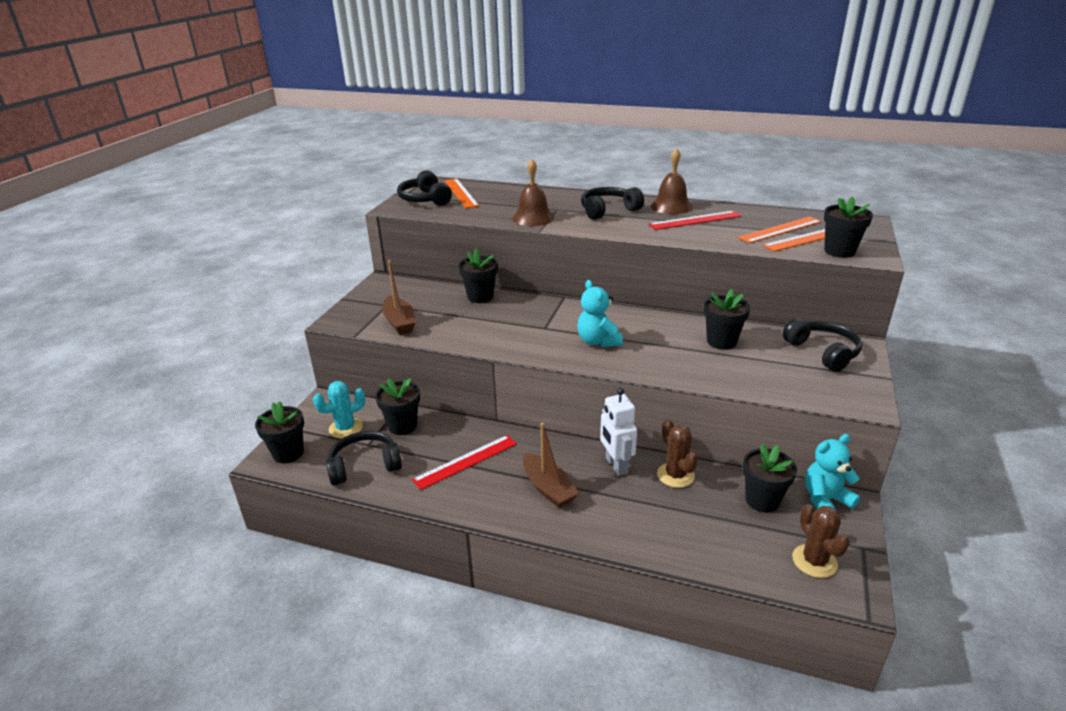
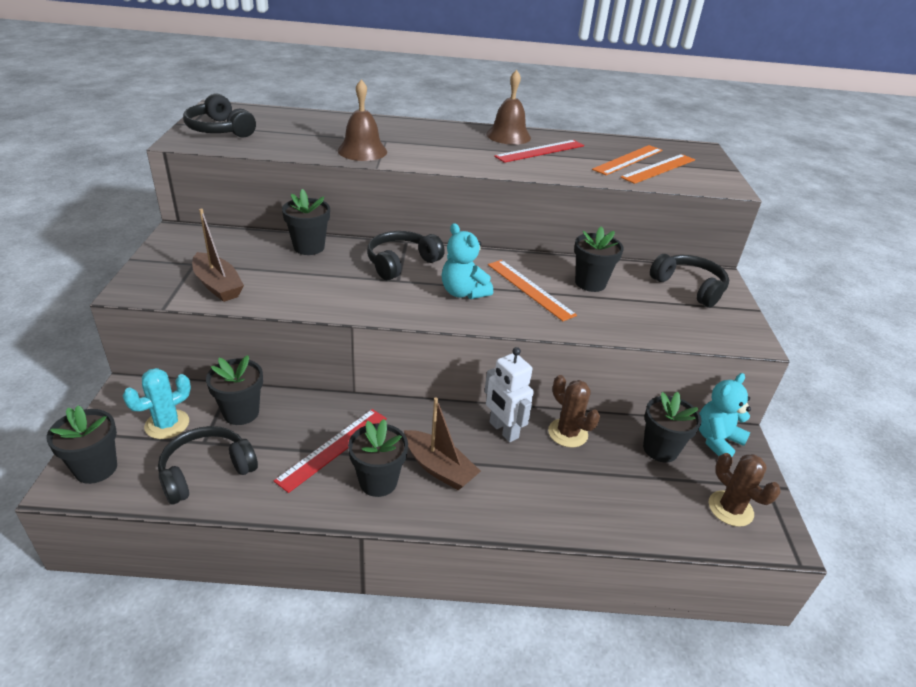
camera: 20 degrees left, 5 degrees up
(461, 193) = (262, 122): orange ruler -> orange ruler (530, 289)
(608, 210) = (443, 141): black headphones -> black headphones (401, 263)
(839, 251) = (695, 181): black flower pot -> black flower pot (378, 481)

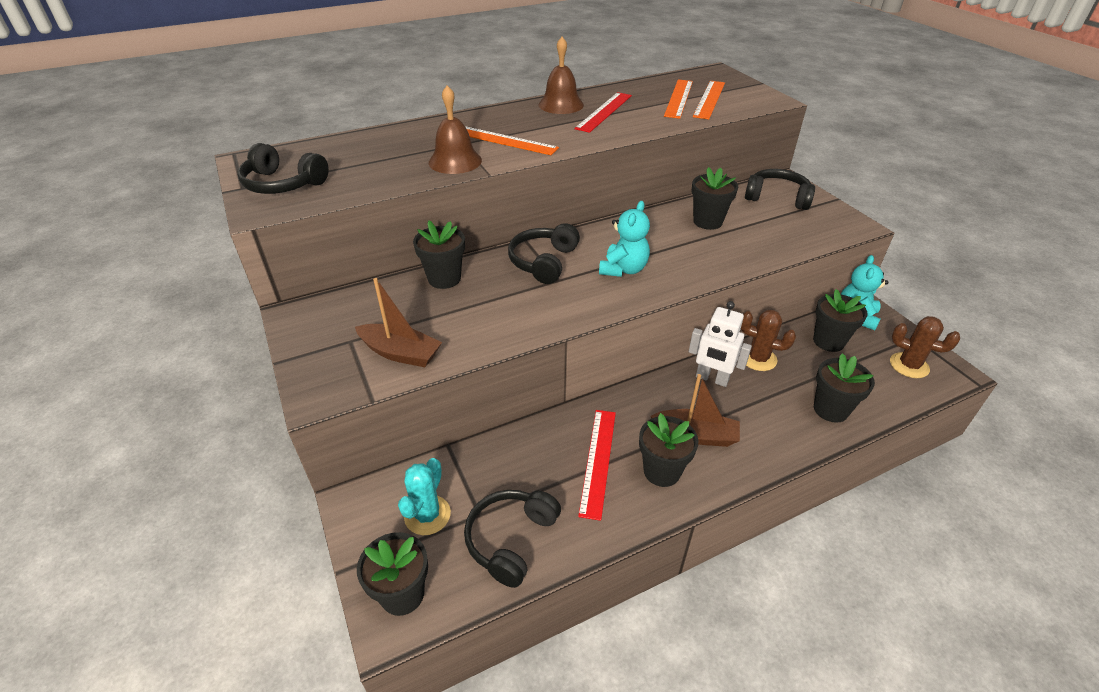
camera: 25 degrees left, 5 degrees up
(241, 413) = (486, 469): black flower pot -> black flower pot (830, 409)
(463, 292) = (623, 269): turquoise teddy bear -> turquoise teddy bear turned 90 degrees counterclockwise
(530, 289) = (670, 245): orange ruler -> orange ruler (505, 140)

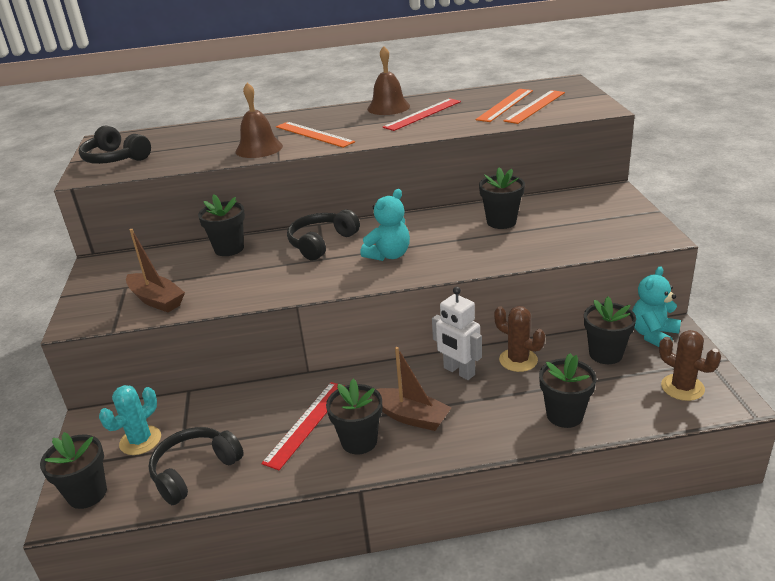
camera: 20 degrees right, 10 degrees down
(777, 197) = (591, 205): black headphones -> none

